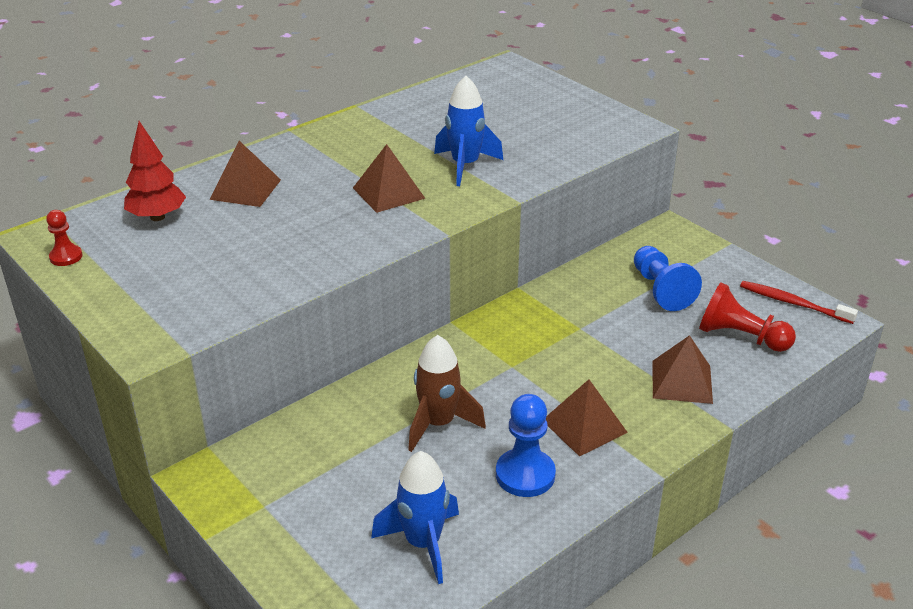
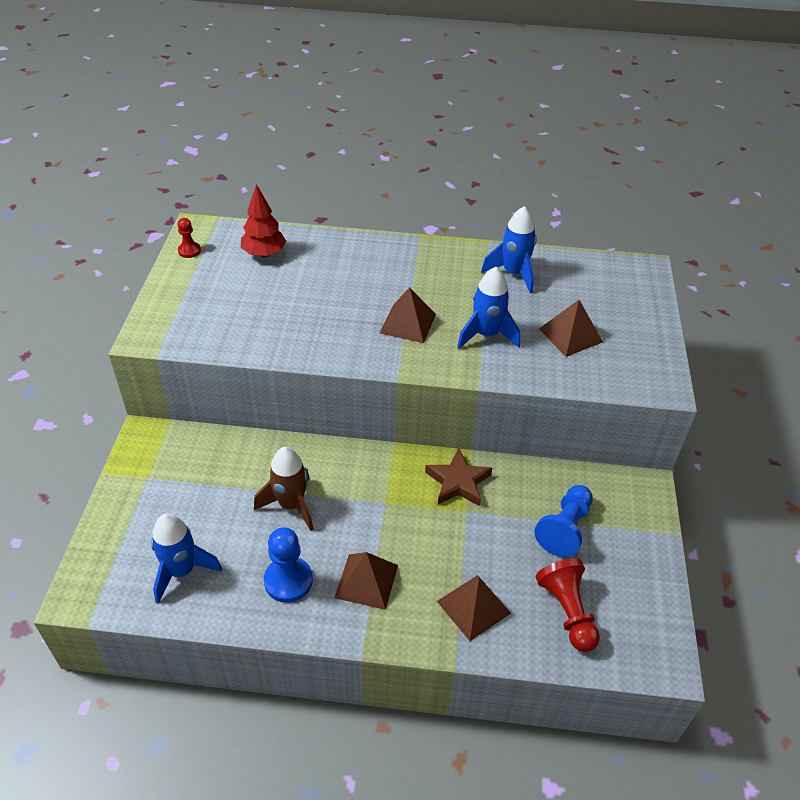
camera: 45 degrees right, 10 degrees up
(245, 189) = (334, 265): brown pyramid -> brown pyramid (570, 335)
(415, 116) = (513, 274): none -> blue rocket
(543, 314) = (458, 482): none -> brown star
(793, 303) = (652, 621): red toothbrush -> none

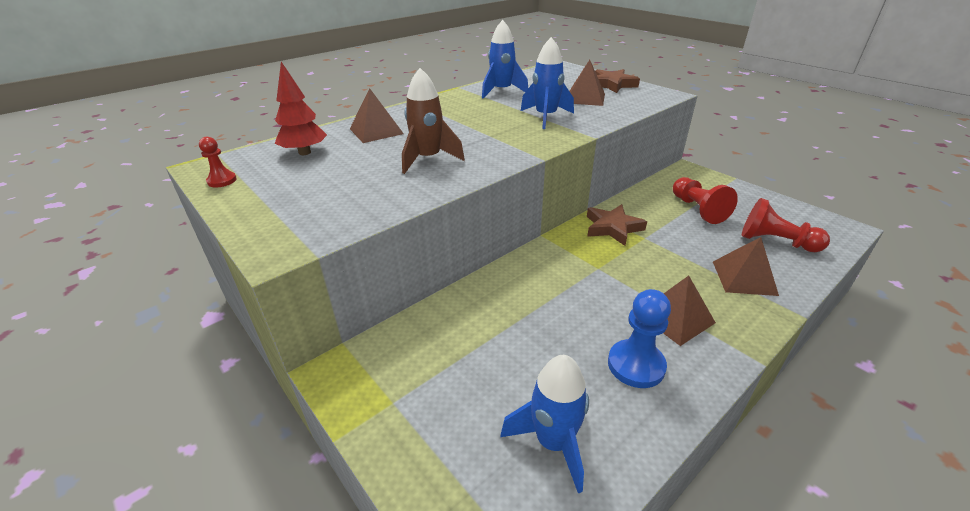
camera: 45 degrees left, 10 degrees down
(291, 505) = (546, 318): brown rocket -> brown rocket (428, 159)
(408, 323) = (490, 134): brown pyramid -> brown pyramid (376, 131)
(565, 528) = (697, 209): blue pawn -> red pawn
(638, 335) = (612, 84): none -> brown star

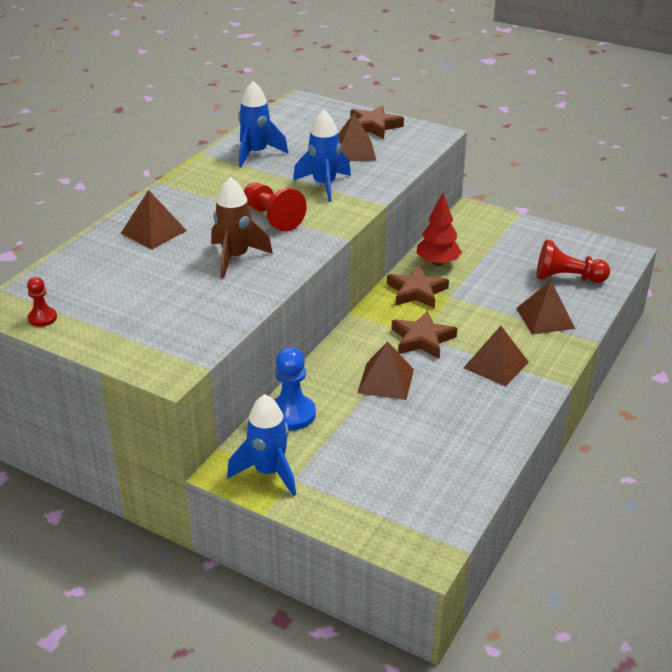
camera: 20 degrees left, 0 degrees up
(304, 152) = (98, 271): red tree -> red tree (437, 263)
(546, 309) = (385, 381): none -> brown pyramid
(553, 442) = (431, 473): blue rocket -> blue rocket (268, 472)
(602, 274) = (422, 339): none -> brown star
(636, 365) = (475, 408): blue pawn -> blue pawn (292, 414)
(697, 209) = (491, 256): red pawn -> red pawn (272, 217)

